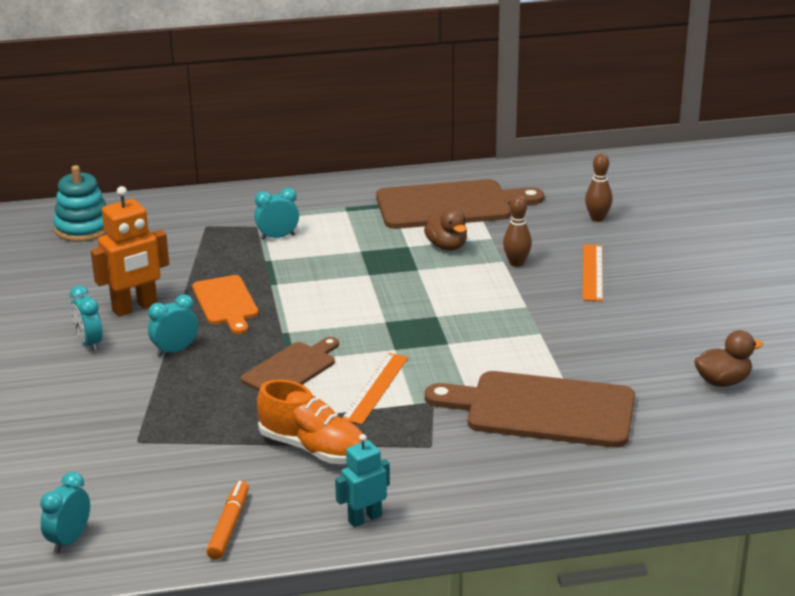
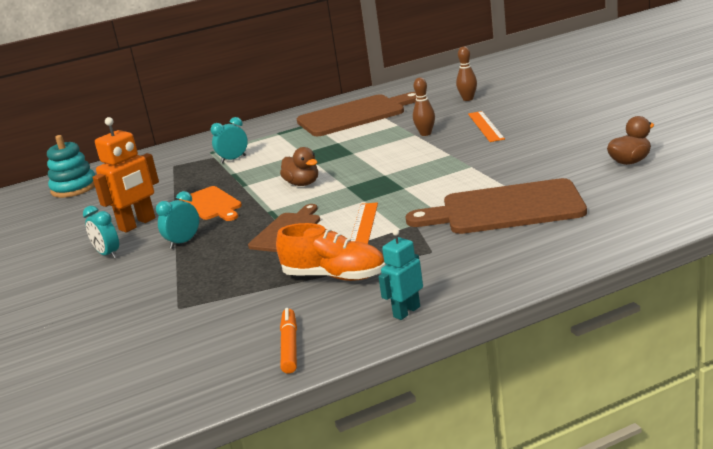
camera: 10 degrees left, 5 degrees down
(69, 540) = (146, 393): turquoise clock -> none
(447, 246) = (367, 136): brown duck -> brown duck (302, 184)

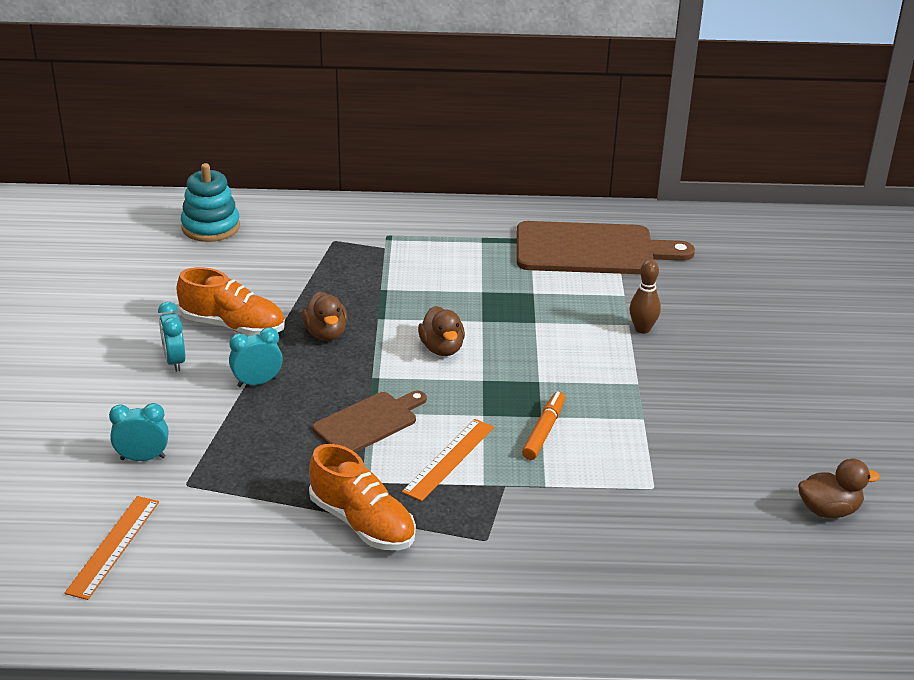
camera: 20 degrees right, 10 degrees up
(137, 224) = (233, 326): orange robot -> orange shoe
(212, 204) = (326, 333): orange cutting board -> brown duck
(233, 159) = (402, 263): turquoise clock -> turquoise clock (142, 458)
(289, 346) = (246, 603): orange marker -> orange marker (543, 431)
(406, 312) = (390, 618): turquoise robot -> none
(468, 99) = (745, 287): brown bowling pin -> none
(486, 126) = (721, 352): orange ruler -> orange ruler (114, 546)
(505, 209) = (619, 514): brown cutting board -> none

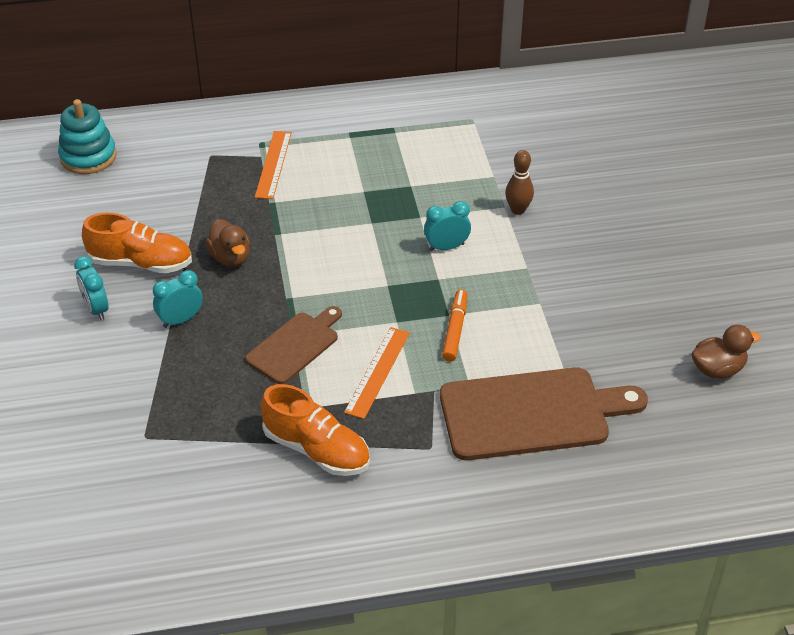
camera: 10 degrees left, 10 degrees up
(114, 546) = (96, 512): orange ruler -> orange ruler (273, 164)
(142, 458) = (96, 416): turquoise clock -> turquoise clock (446, 247)
(442, 348) = (342, 258): brown duck -> none
(592, 249) = (453, 131): brown cutting board -> brown cutting board (531, 413)

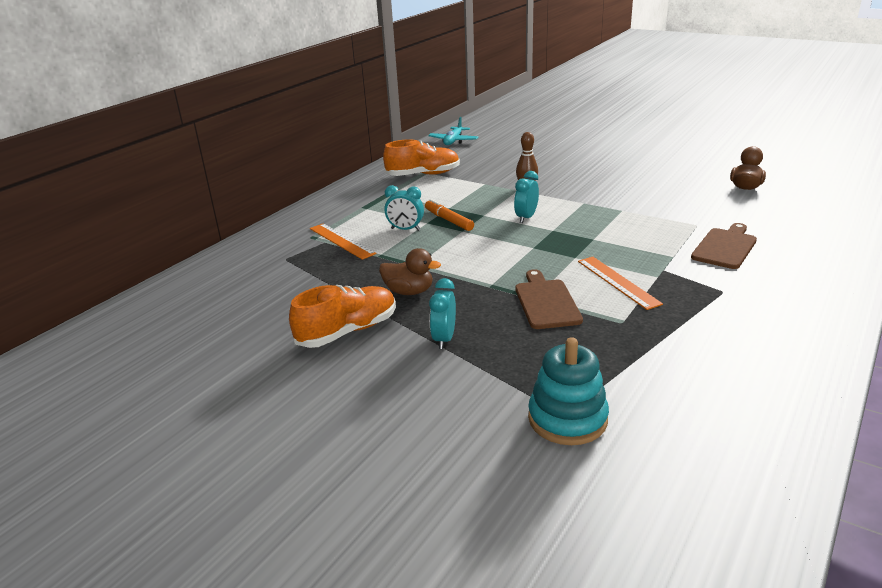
camera: 45 degrees left, 15 degrees down
(88, 157) = (181, 307): turquoise stacking toy -> turquoise stacking toy (567, 419)
(96, 309) = (366, 375): turquoise clock -> turquoise clock (405, 229)
(316, 450) = (676, 336): orange shoe -> orange shoe (423, 175)
(455, 330) = (610, 242): orange marker -> orange marker (448, 220)
(531, 413) = (725, 247): brown cutting board -> brown cutting board, size x0.58
(580, 89) = (453, 141): none -> turquoise plane

